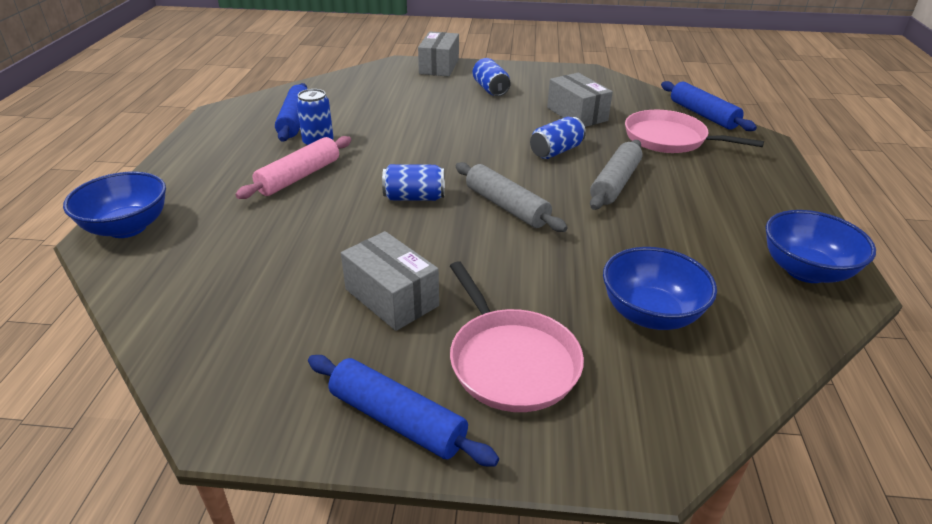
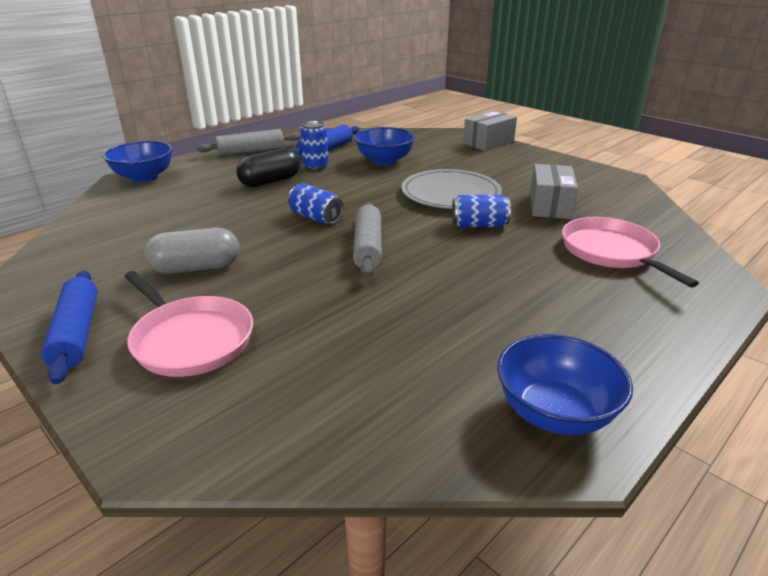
camera: 40 degrees right, 5 degrees down
(299, 177) = (270, 182): pink rolling pin -> black capsule
(391, 297) = (196, 268): grey box -> grey capsule
(489, 129) = (450, 193): none -> grey plate
(490, 89) = (503, 168): blue can -> none
(510, 361) = (190, 339): pink pan -> pink pan turned 60 degrees counterclockwise
(615, 183) = (488, 265): grey rolling pin -> grey rolling pin (251, 151)
(650, 314) = (338, 365): blue bowl -> blue bowl (384, 161)
(703, 115) = (692, 245): blue rolling pin -> none

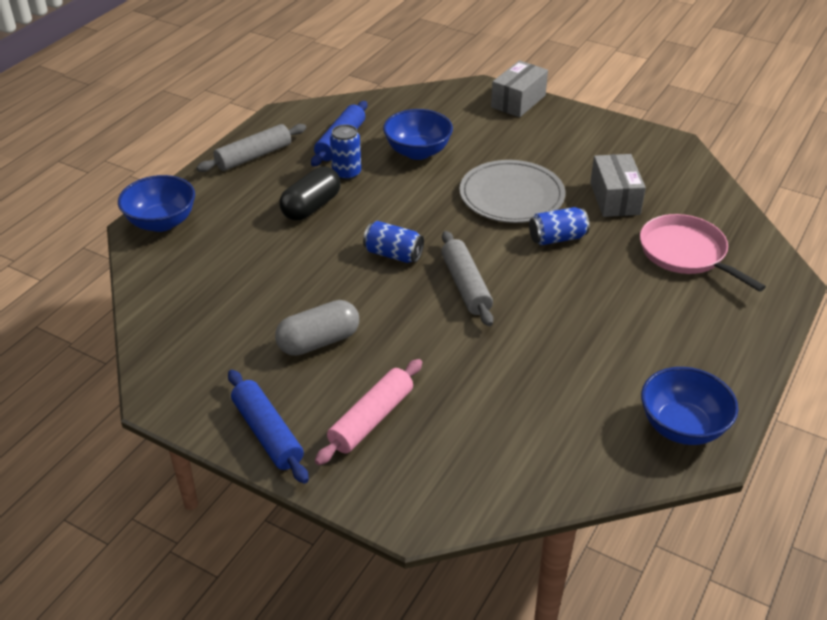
camera: 15 degrees left, 10 degrees up
(190, 339) = (371, 419): pink pan -> pink rolling pin

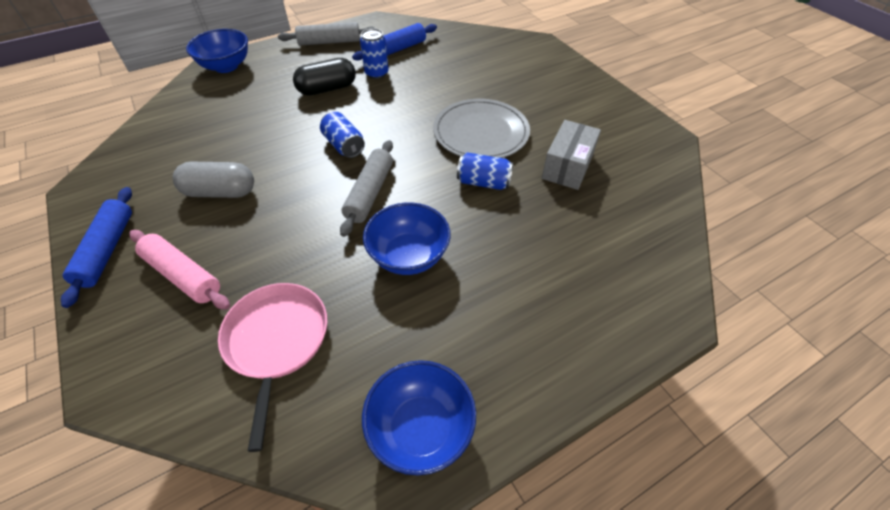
camera: 30 degrees right, 10 degrees up
(371, 419) = (183, 275): pink rolling pin -> pink rolling pin turned 60 degrees clockwise
(418, 152) = (443, 74): blue bowl -> blue bowl (409, 256)
(518, 101) = (559, 61): grey box -> none
(686, 253) = (589, 244): pink pan -> pink pan (277, 341)

